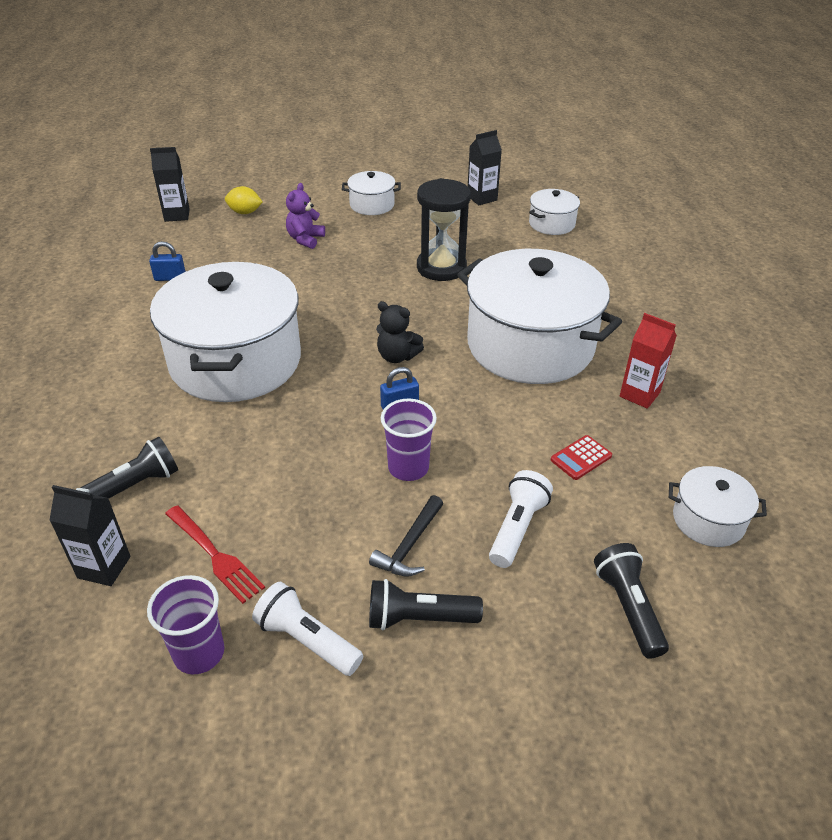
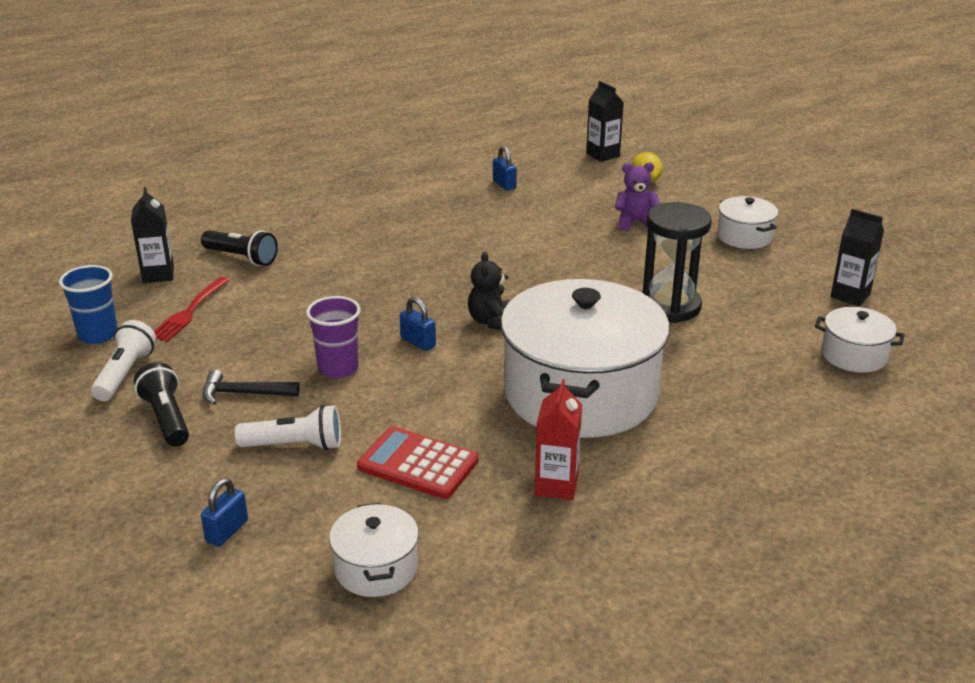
camera: 65 degrees right, 10 degrees down
(199, 653) = (98, 335): purple cup -> blue cup
(236, 361) = (416, 249): white pot -> none
(581, 458) = (418, 464): red calculator -> red calculator, size x1.72
(628, 607) = (227, 531): black flashlight -> blue padlock

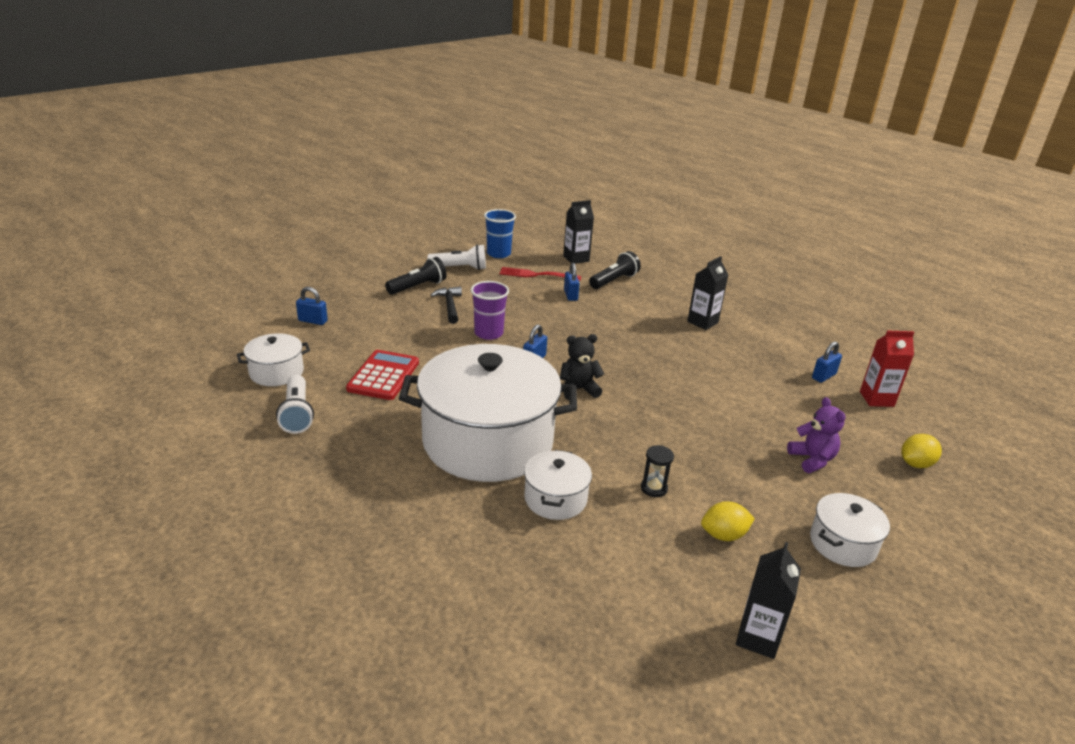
camera: 75 degrees right, 0 degrees up
(241, 258) = (614, 281): black flashlight -> black flashlight turned 150 degrees counterclockwise
(264, 294) = (570, 295): none -> blue padlock
(295, 445) = (397, 330): white flashlight -> white flashlight (297, 414)
(556, 485) = (364, 436): red carton -> red carton (876, 399)
(603, 155) = (950, 431): black carton -> black carton (702, 322)
(670, 306) = (654, 488): black hourglass -> black hourglass, size x0.44
(735, 285) = (723, 535): none -> yellow lemon
(854, 355) = (619, 633): white pot -> white pot (555, 499)

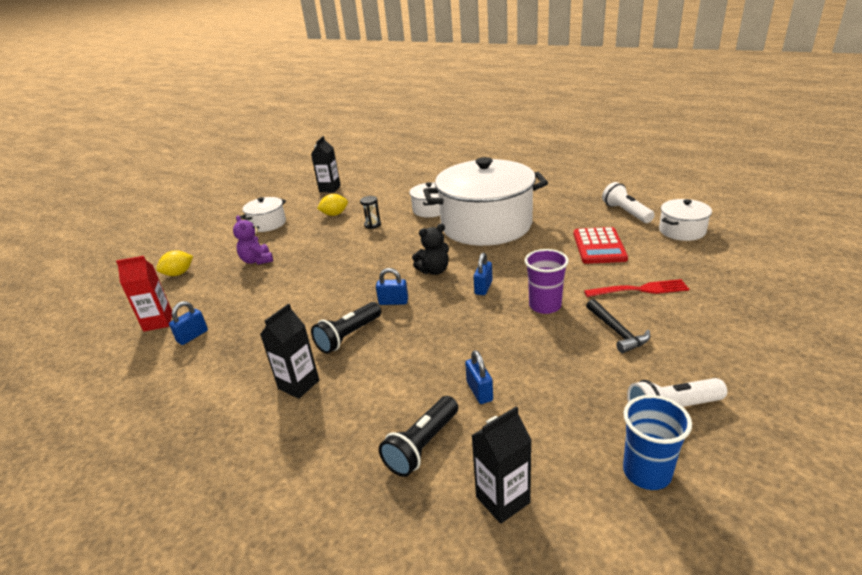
camera: 175 degrees right, 0 degrees up
(313, 321) = (728, 277): blue padlock -> blue padlock (393, 302)
(418, 287) = (685, 352): black flashlight -> black flashlight (348, 336)
(537, 275) = (547, 426): red fork -> red fork (639, 290)

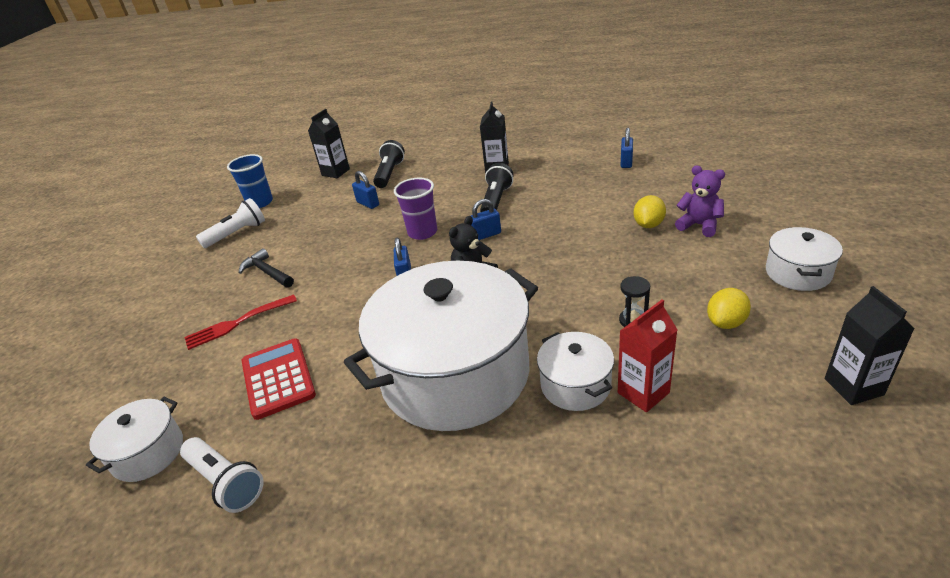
camera: 155 degrees right, 5 degrees up
(158, 322) = (677, 159): red carton -> red carton (643, 393)
(179, 274) = (757, 188): yellow lemon -> yellow lemon (648, 225)
(545, 306) = (335, 276): purple cup -> purple cup (422, 232)

